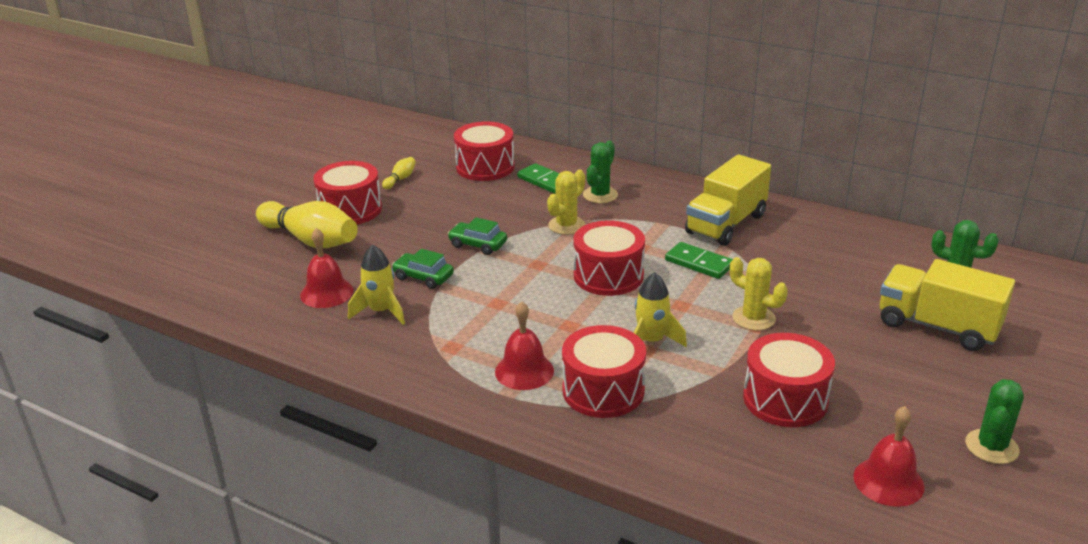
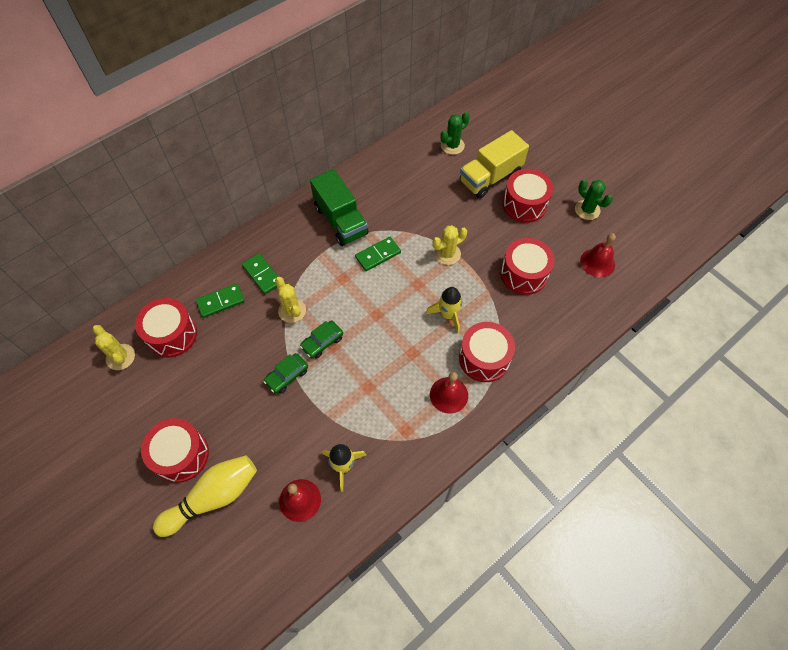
camera: 70 degrees left, 30 degrees up
(400, 179) = (152, 403): yellow bowling pin -> none
(423, 277) = (312, 425): green car -> green car (322, 342)
(442, 150) = (120, 357): none -> yellow cactus
(600, 195) = (262, 275): green cactus -> green domino
(608, 276) = (367, 310): red drum -> red drum (524, 204)
(726, 224) = (341, 220): yellow truck -> green truck

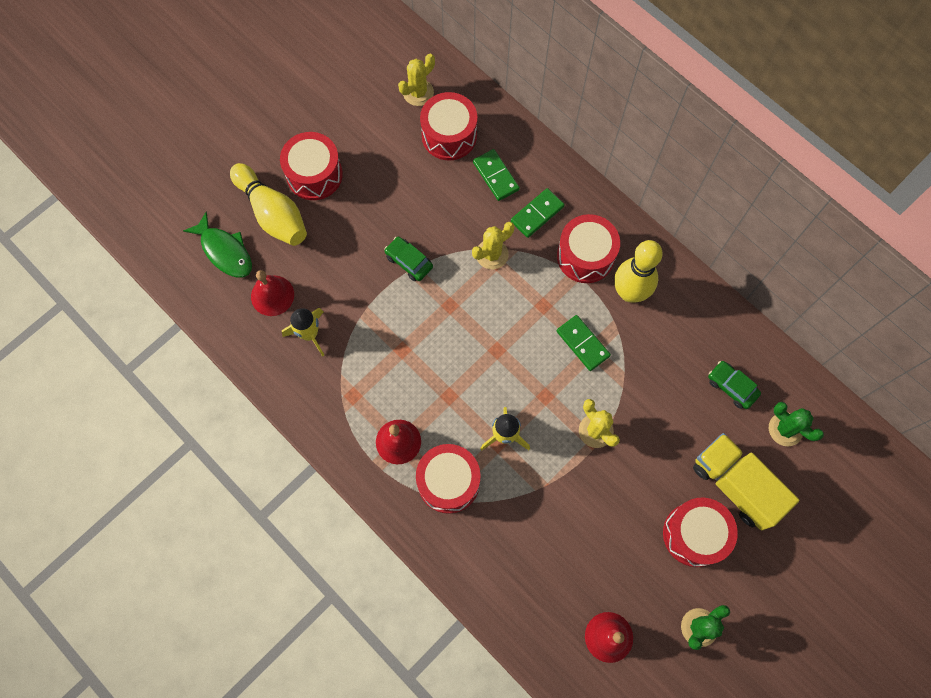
camera: 85 degrees right, 10 degrees up
(244, 547) = (225, 251): none -> green fish
(322, 342) = (454, 293): green car -> green car (731, 387)
(341, 220) = (629, 293): green truck -> yellow bowling pin
(523, 274) = (577, 532): red drum -> red drum (585, 256)

